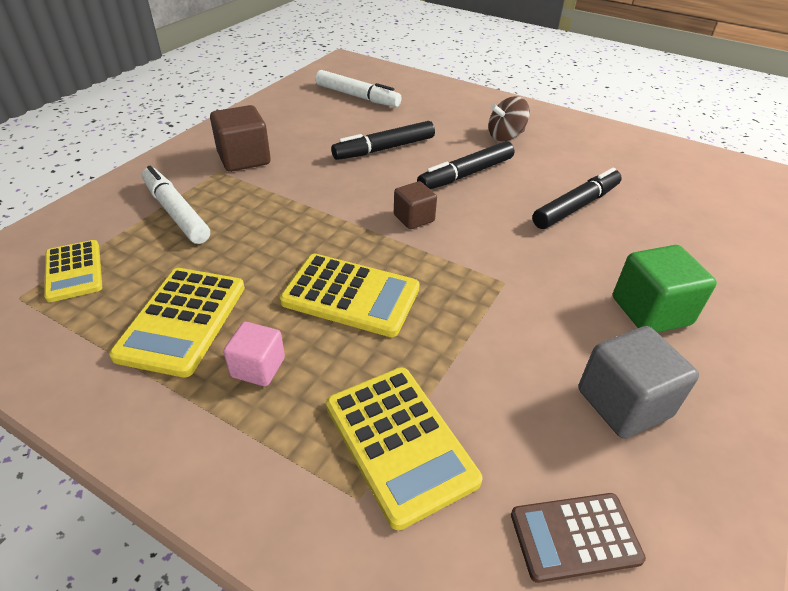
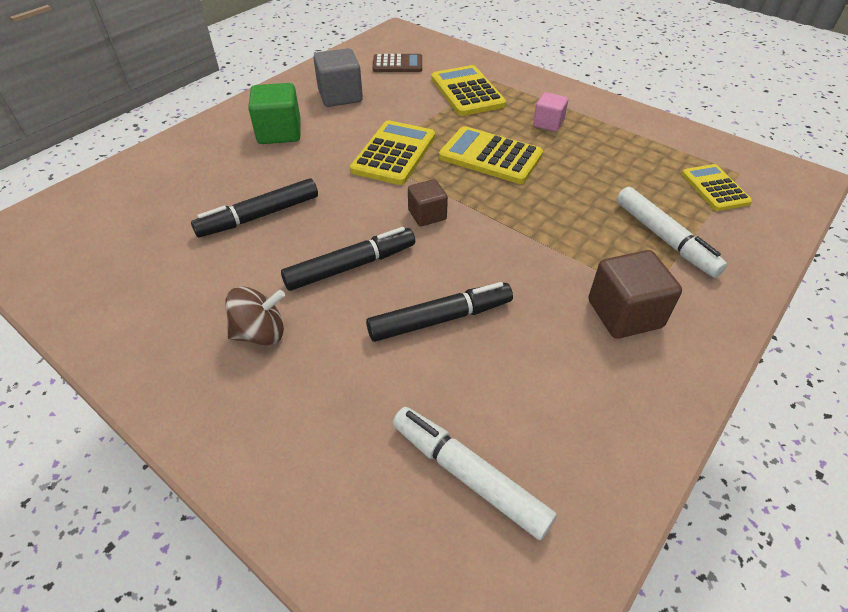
camera: 170 degrees left, 5 degrees up
(182, 321) = (607, 150): yellow calculator -> yellow calculator (394, 153)

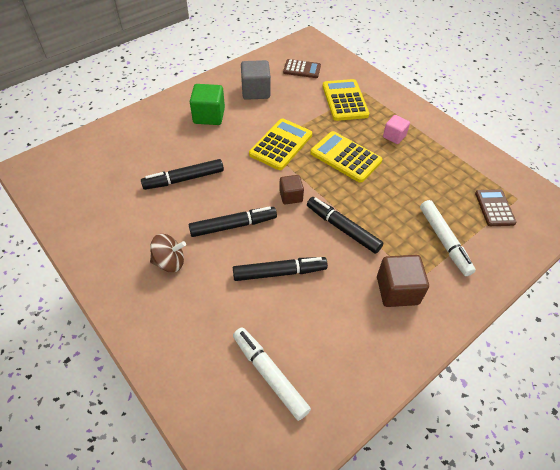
camera: 10 degrees right, 5 degrees up
(516, 245) = (342, 228): none -> black marker
(715, 188) = (494, 208): yellow calculator -> brown calculator

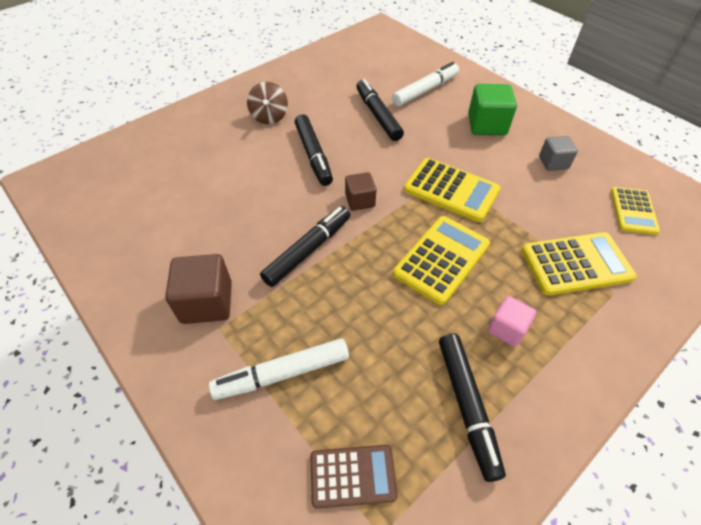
camera: 90 degrees right, 0 degrees up
(256, 91) = (553, 162): grey cube -> grey cube, size x0.63
(269, 375) = (134, 188): white marker -> white marker (425, 90)
(279, 272) = (248, 193): black marker -> black marker (467, 406)
(302, 69) = (633, 211): brown calculator -> yellow calculator

